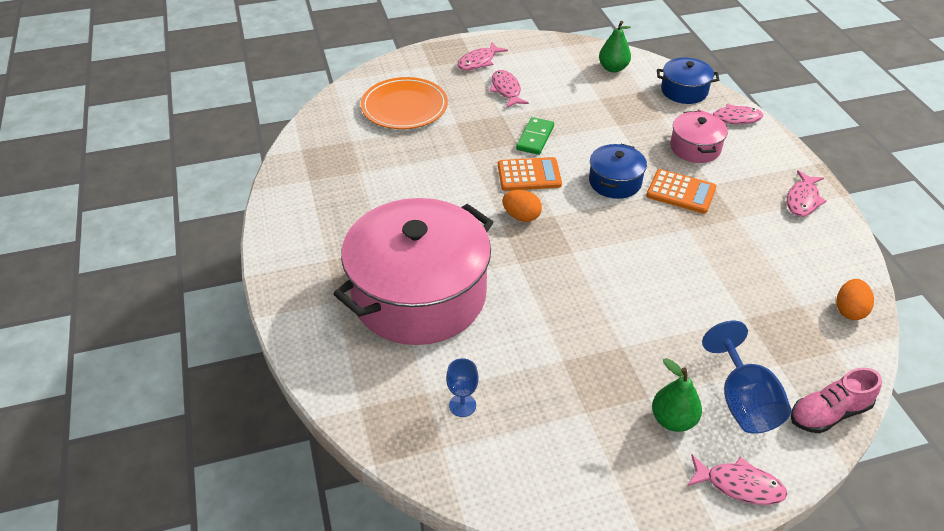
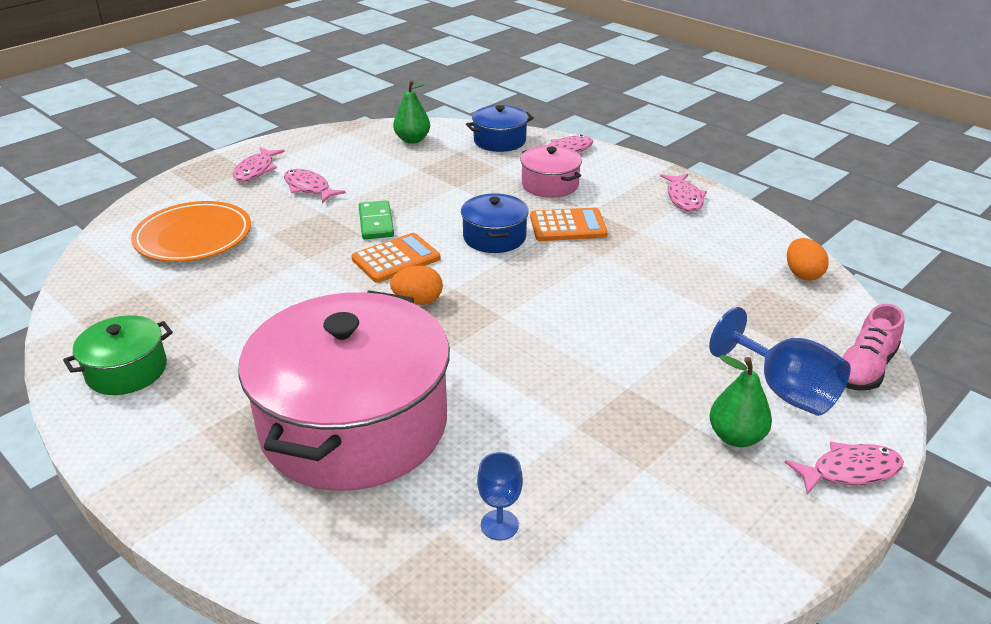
camera: 30 degrees left, 10 degrees down
(309, 199) = (127, 370): none -> green pot

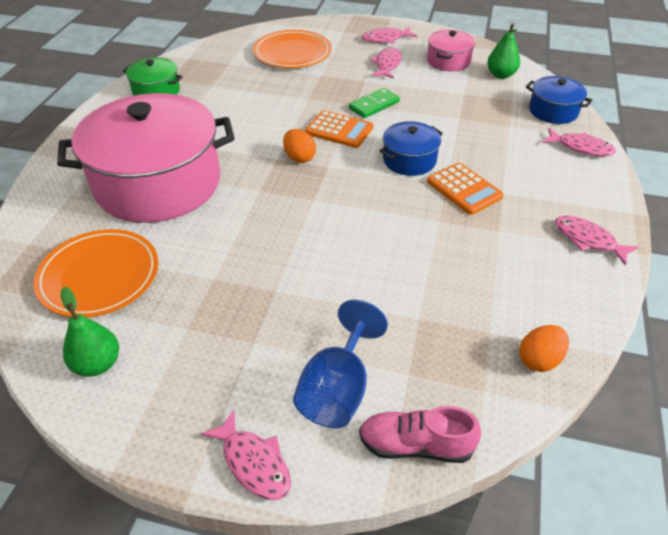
camera: 60 degrees right, 10 degrees up
(499, 525) = (99, 276): blue goblet -> orange plate
(550, 184) = (516, 159): pink pot -> pink pot (448, 61)
(684, 198) = (588, 240): pink fish -> pink fish turned 75 degrees clockwise
(736, 437) = (254, 372): green pear -> green pear (97, 364)

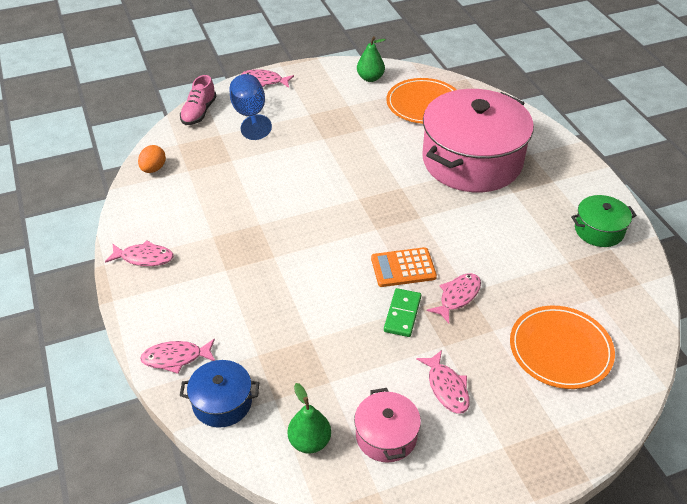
camera: 145 degrees right, 0 degrees up
(299, 158) = (405, 225): orange egg -> none
(386, 39) = (494, 442): pink fish -> pink fish (457, 297)
(409, 160) = (319, 265): blue pot -> none
(415, 445) = (199, 112): pink shoe -> pink shoe turned 135 degrees clockwise
(464, 189) = (257, 258): orange calculator -> none

